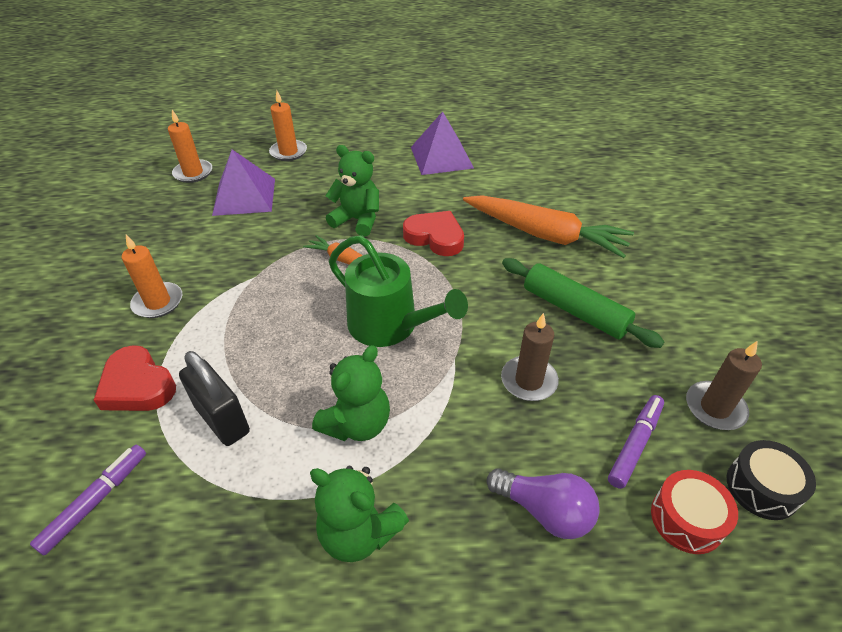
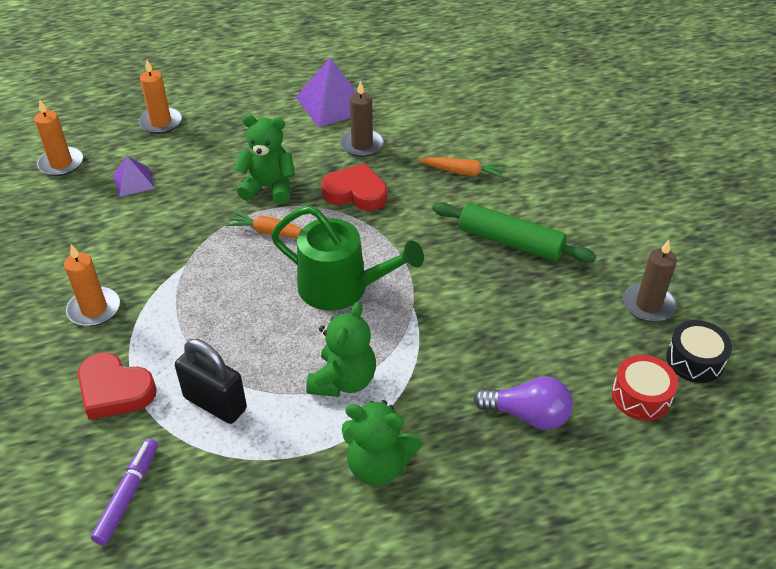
camera: 15 degrees left, 0 degrees up
(244, 196) = (133, 181): purple pyramid -> purple pyramid, size x0.56
(529, 381) = (486, 313): brown candle -> brown candle (362, 145)
(544, 235) = (463, 172): orange carrot -> orange carrot, size x0.51
(635, 444) = (589, 348): purple marker -> none

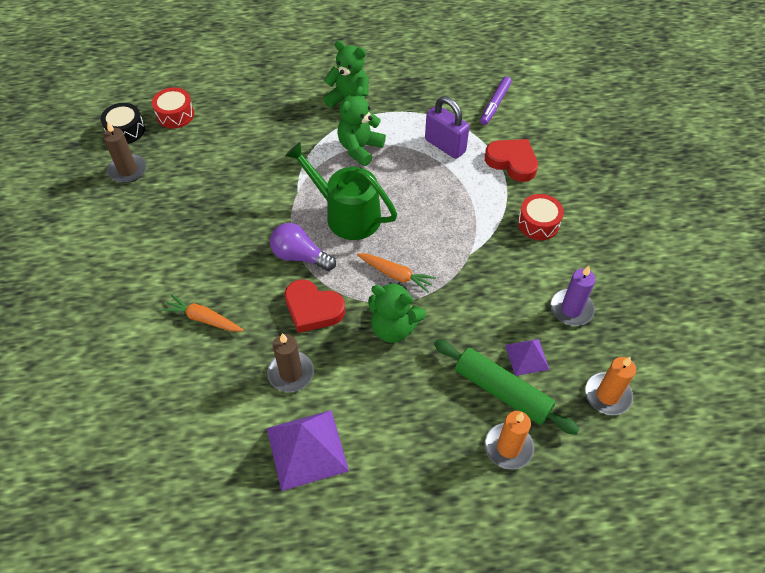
camera: 170 degrees left, 10 degrees up
(77, 225) = (571, 309): none -> purple candle
(94, 309) = (538, 223): orange candle -> red drum
(215, 403) = (445, 145): black padlock -> purple padlock
(510, 242) = (198, 236): green rolling pin -> green rolling pin (502, 391)
(528, 415) = (250, 114): purple light bulb -> purple light bulb (300, 256)

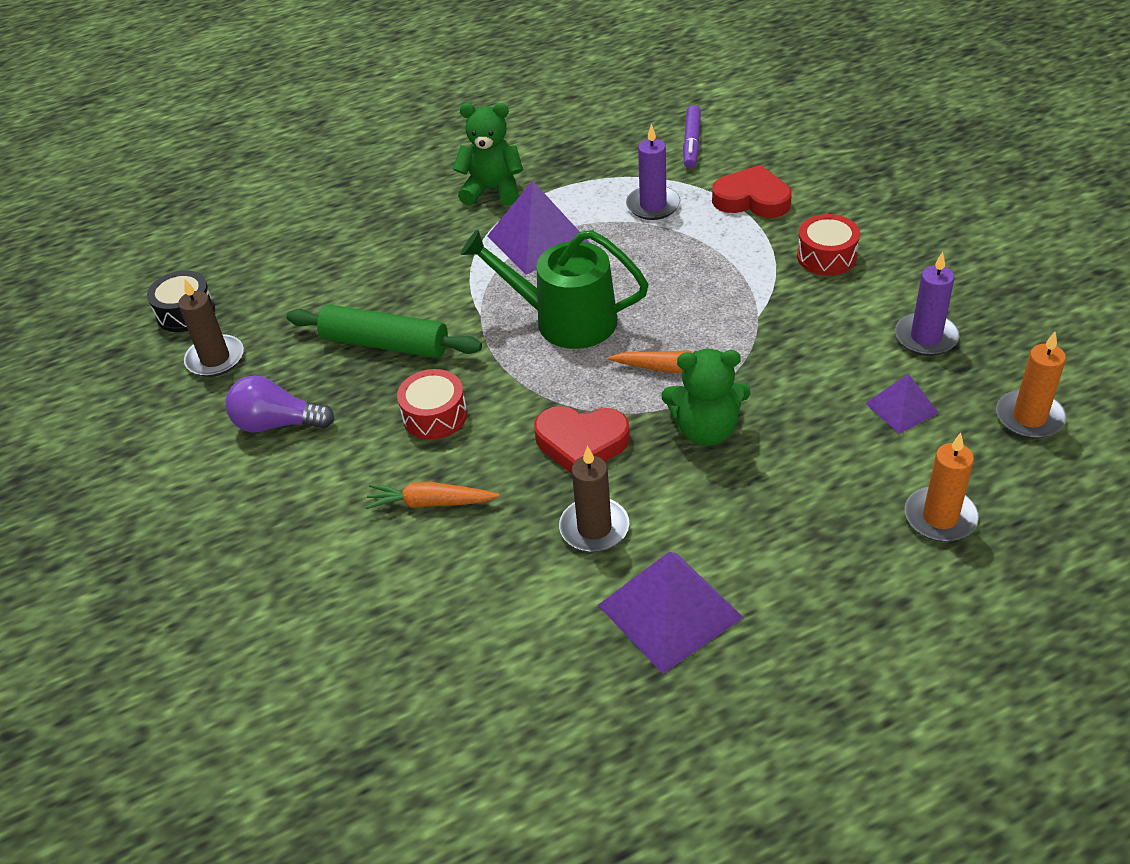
camera: 15 degrees left, 10 degrees down
(175, 115) = (251, 274): red drum -> red drum (435, 415)
(300, 256) = (527, 387): purple light bulb -> purple light bulb (277, 424)
(360, 148) = (539, 240): green teddy bear -> purple pyramid
(445, 145) = (653, 205): purple padlock -> purple candle
(502, 391) = (893, 457): green rolling pin -> green rolling pin (385, 344)

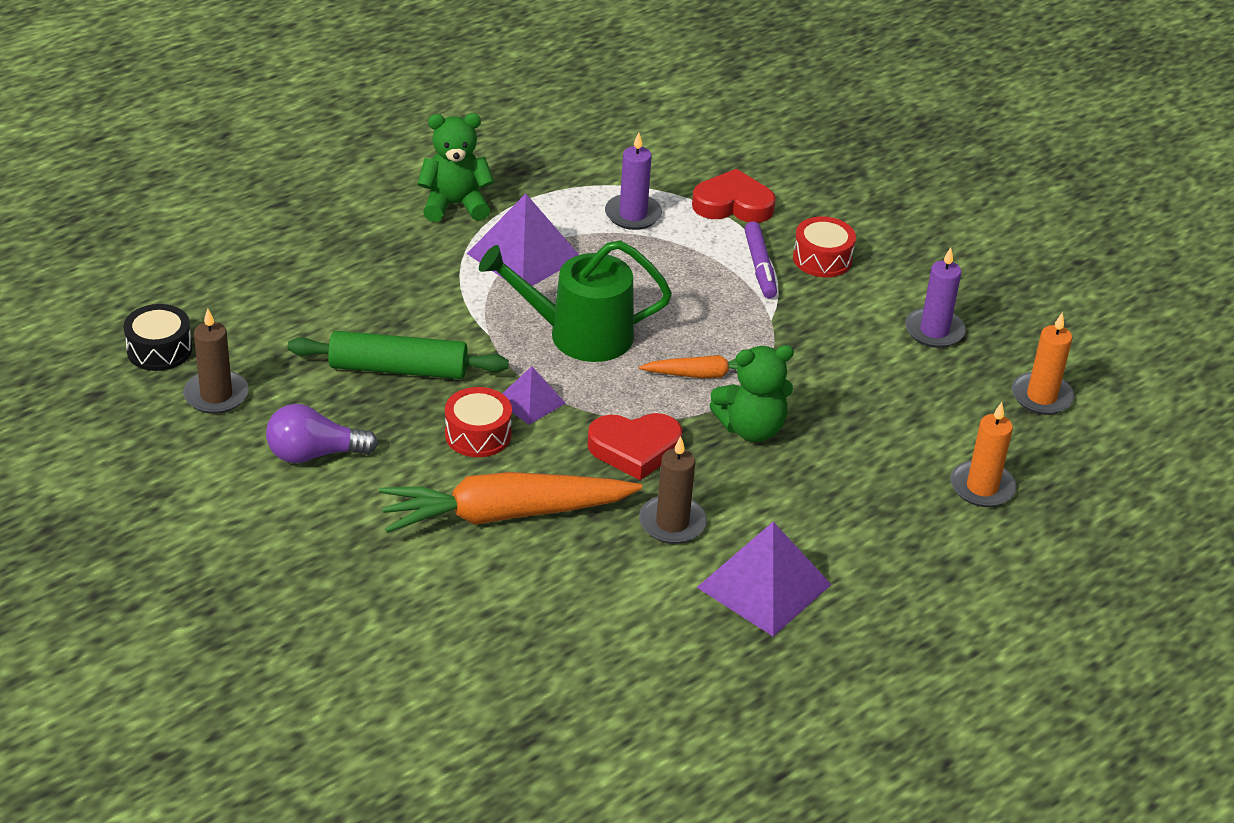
camera: 20 degrees left, 5 degrees down
(431, 503) = (504, 514): orange carrot -> orange carrot, size x1.96
(691, 143) = (653, 147): purple marker -> purple marker (760, 267)
(901, 408) = (927, 396): purple pyramid -> purple pyramid (530, 401)

